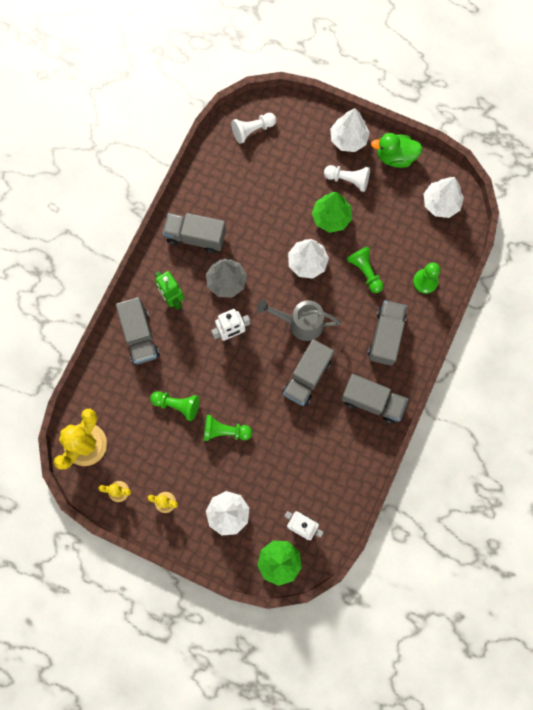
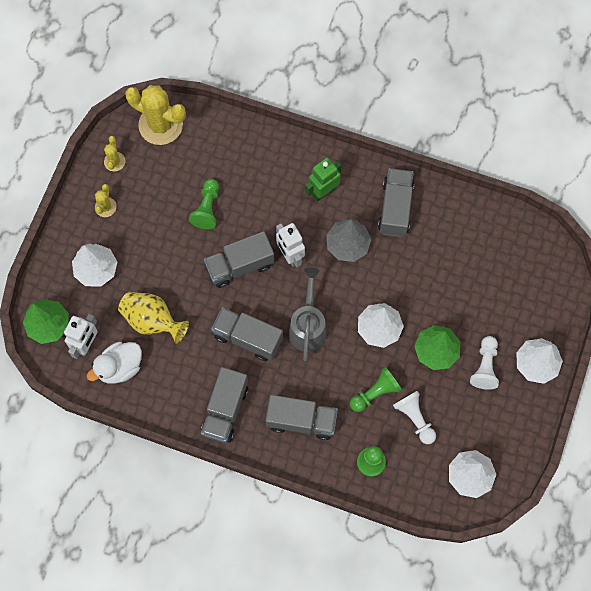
camera: 85 degrees right, 5 degrees down
(140, 336) = (278, 164): grey truck -> grey truck (240, 265)
(225, 431) = (182, 258): green pawn -> none
(252, 130) = (531, 256): white pawn -> white pawn (415, 418)
(283, 462) = (152, 321): none -> yellow vase
(326, 495) = (120, 367): none -> white duck
(395, 157) = (521, 419): green duck -> none

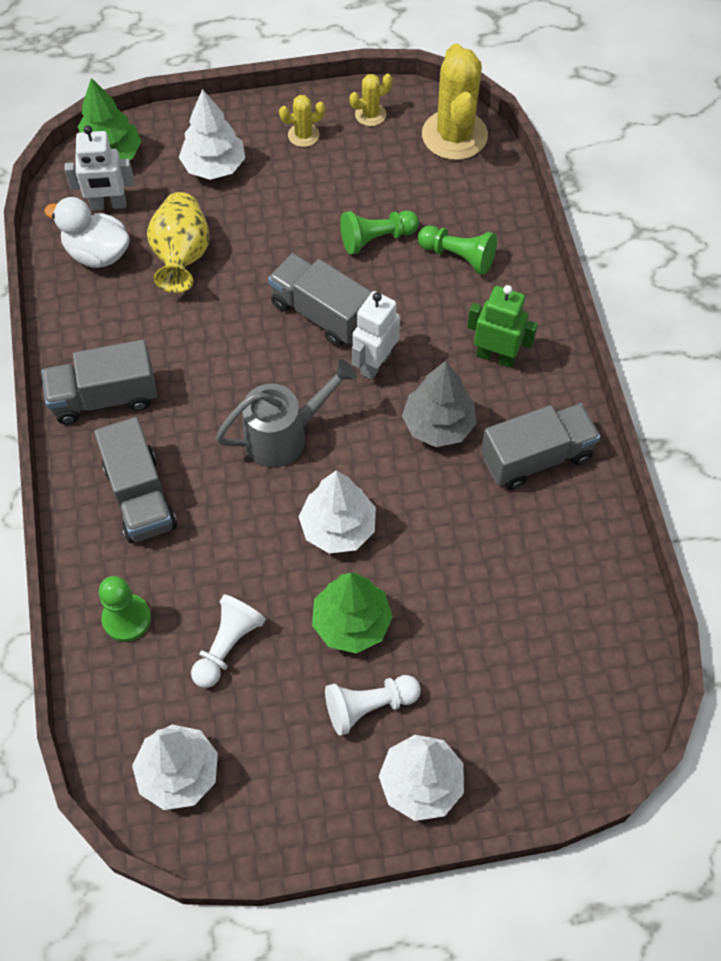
camera: 60 degrees right, 10 degrees down
(248, 338) = (223, 373): grey truck -> none
(375, 393) = (236, 571): green pawn -> green pawn (458, 256)

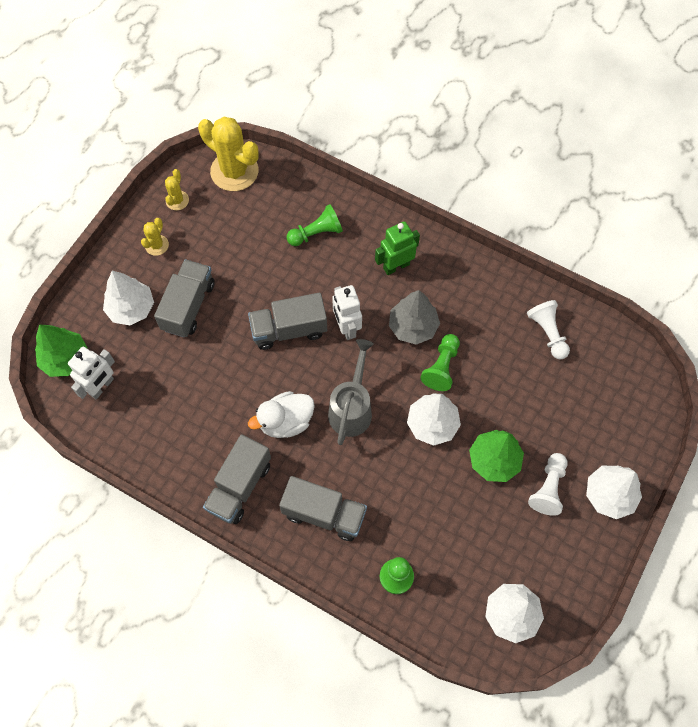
camera: 50 degrees left, 5 degrees up
(97, 253) = (132, 418): white duck -> white duck (286, 421)
(182, 256) = (180, 373): yellow vase -> none
(227, 646) = (456, 534): white pawn -> white pawn (548, 333)
(376, 238) = (266, 264): green pawn -> green pawn (441, 367)
(536, 457) = (473, 296): grey truck -> grey truck (188, 306)

